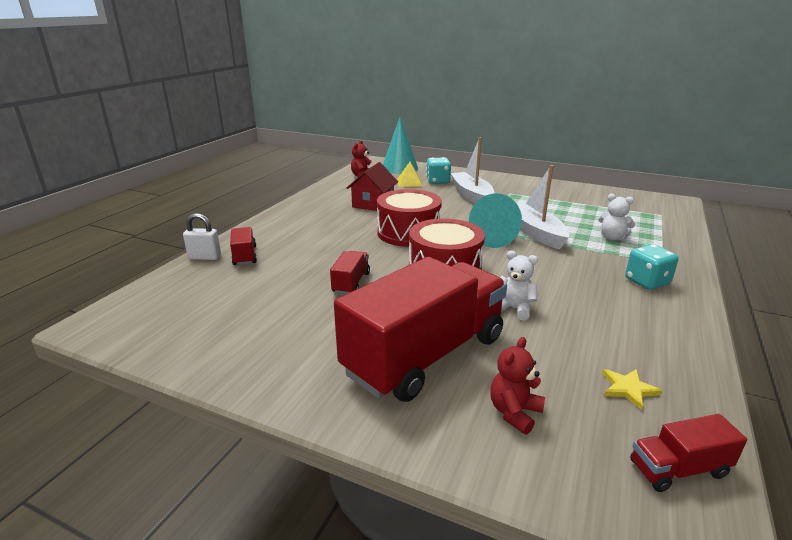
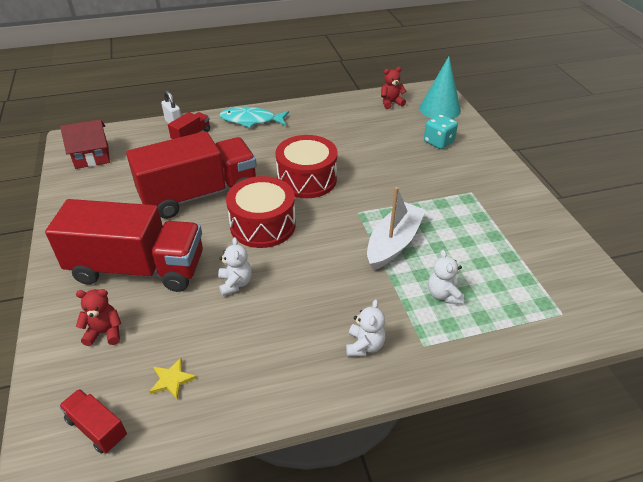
camera: 50 degrees right, 15 degrees up
(279, 224) = (251, 120): none -> turquoise fish
(351, 283) = (199, 194): red truck -> red truck, size x2.40
(373, 204) = (340, 137): red house -> red house (92, 157)
(409, 182) = (412, 130): yellow pyramid -> none
(472, 195) = (431, 174): white boat -> none
(488, 236) = (351, 220): turquoise cone -> none
(647, 282) = (364, 346): turquoise dice -> white teddy bear

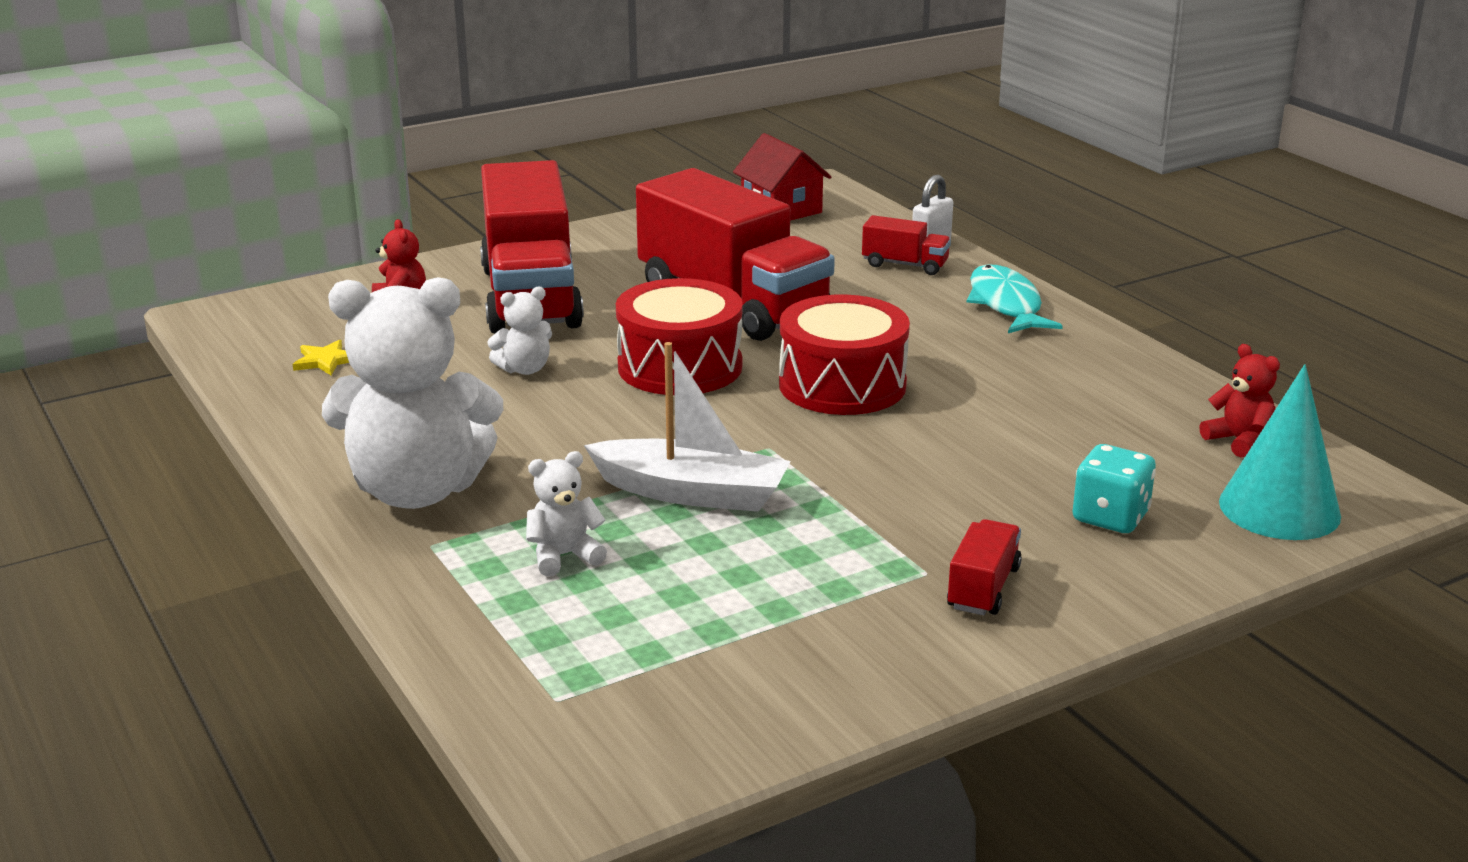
camera: 75 degrees right, 15 degrees down
(97, 428) = (245, 334): red truck -> red truck (983, 588)
(364, 346) = (417, 490): white teddy bear -> white teddy bear, size x2.32

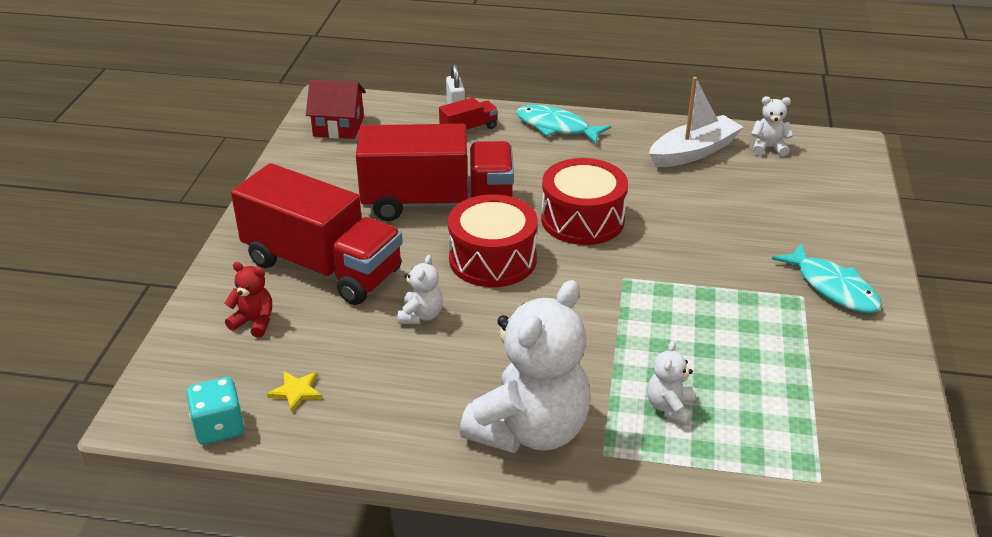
camera: 50 degrees left, 10 degrees up
(692, 493) = (646, 328): white boat -> white boat (693, 152)
(983, 588) = (832, 287): red truck -> turquoise fish
(1110, 517) = (802, 218): turquoise dice -> turquoise dice (219, 427)
(1239, 441) = (768, 148): red teddy bear -> white teddy bear
(1279, 509) = (838, 173): turquoise cone -> none

